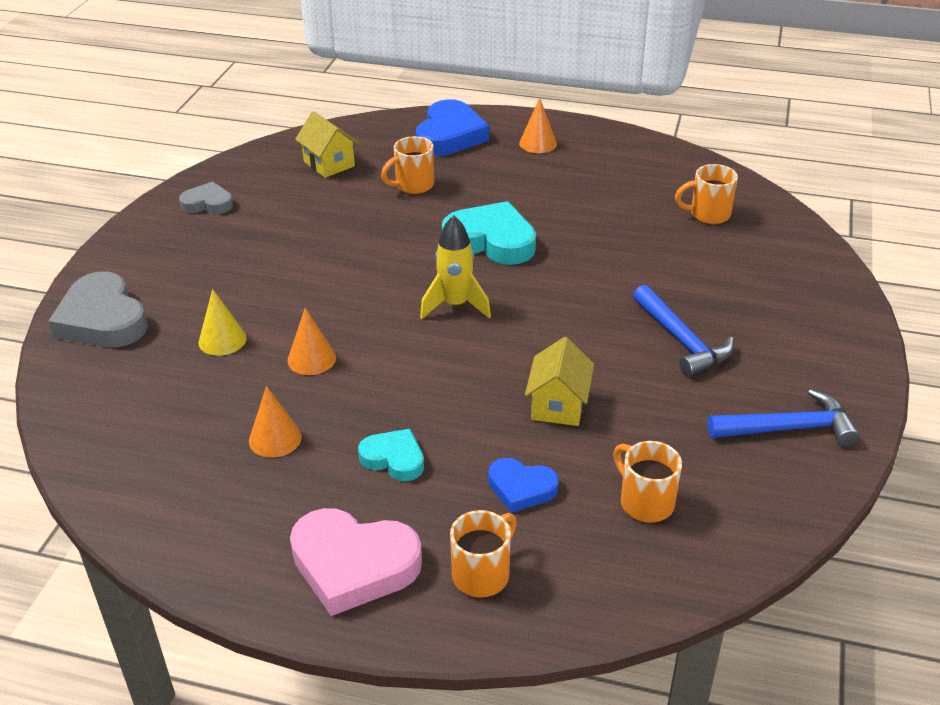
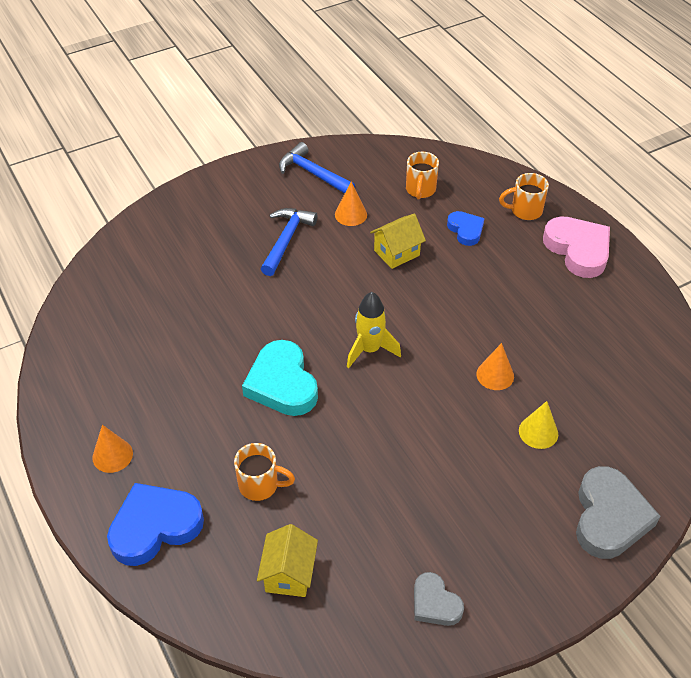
camera: 135 degrees left, 10 degrees up
(275, 438) = (562, 337): orange cone -> orange cone (351, 214)
(394, 459) = (510, 283): turquoise heart -> none
(708, 214) = (131, 299): orange mug -> none

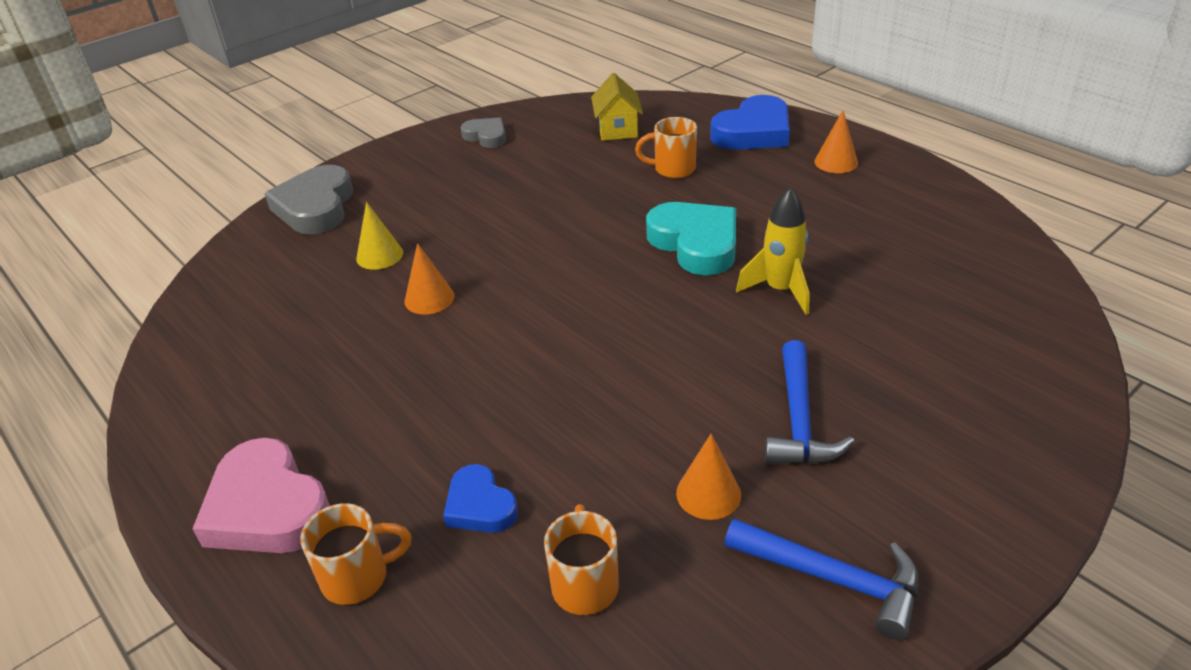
camera: 170 degrees right, 10 degrees down
(370, 350) = (600, 295): yellow rocket -> yellow rocket (780, 290)
(396, 253) = (599, 435): yellow house -> none

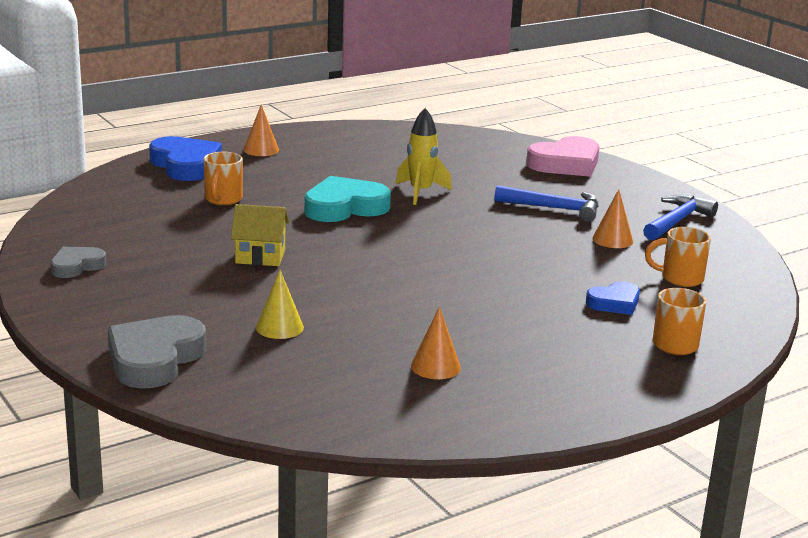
camera: 85 degrees left, 15 degrees down
(267, 507) = (607, 376): pink heart -> pink heart (566, 164)
(316, 207) = (154, 359): grey heart -> grey heart turned 105 degrees clockwise
(429, 298) = (365, 308): orange cone -> orange cone (435, 366)
(617, 129) = (126, 210): yellow house -> yellow house (260, 256)

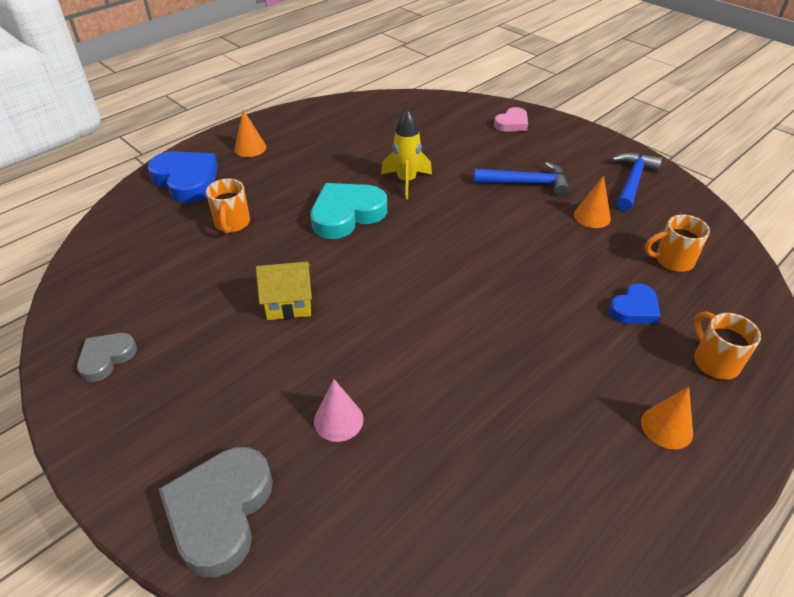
camera: 10 degrees left, 20 degrees up
(279, 327) = (338, 420): yellow cone -> pink cone
(435, 366) = (514, 454): orange cone -> orange cone (666, 427)
(566, 164) = (512, 123): pink heart -> pink heart, size x0.57

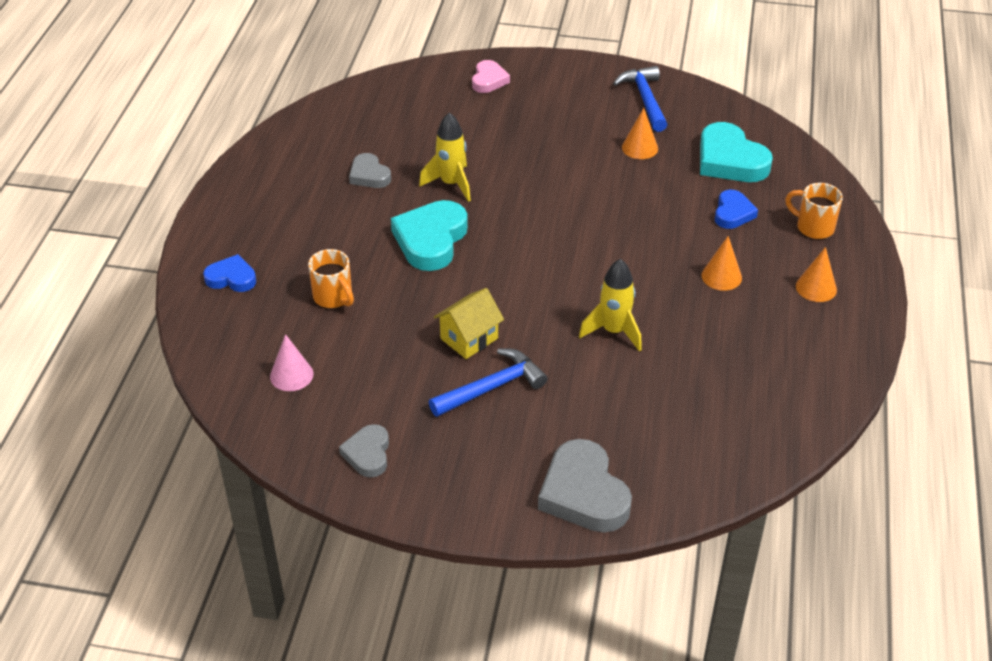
camera: 35 degrees left, 0 degrees up
(186, 180) = (231, 278): blue heart -> blue heart, size x0.57
(250, 148) = (254, 216): orange cone -> orange cone (721, 276)
(338, 420) = (601, 397): pink cone -> pink cone (291, 375)
(355, 152) = (369, 175): none -> grey heart
(414, 362) = (614, 331): none -> yellow rocket
(526, 183) = (559, 139): blue hammer -> blue hammer (492, 387)
(672, 261) = (730, 160): orange mug -> turquoise heart

